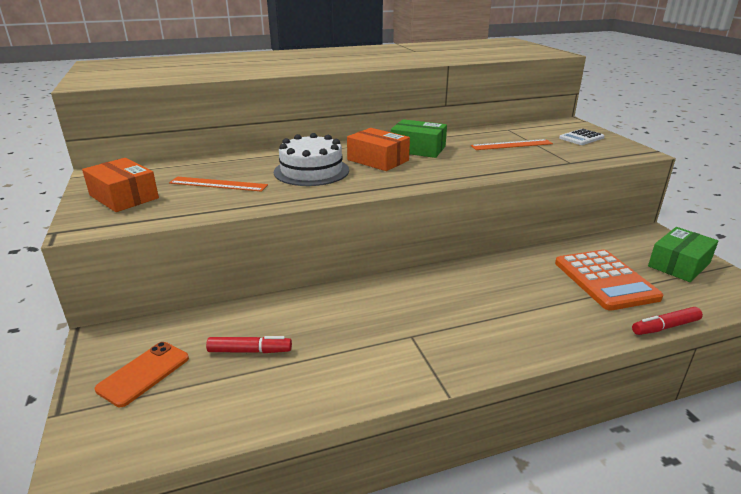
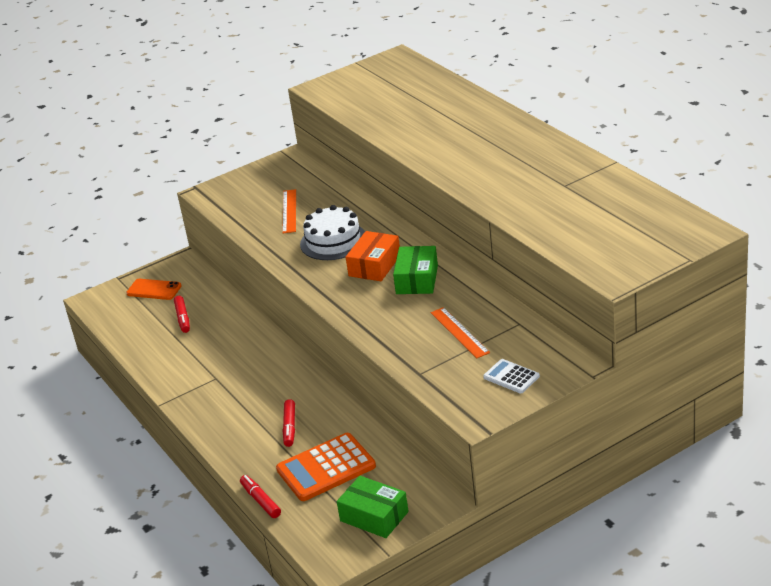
camera: 80 degrees right, 5 degrees up
(124, 197) = (253, 185): orange box -> none
(531, 293) = (289, 427): none -> red marker

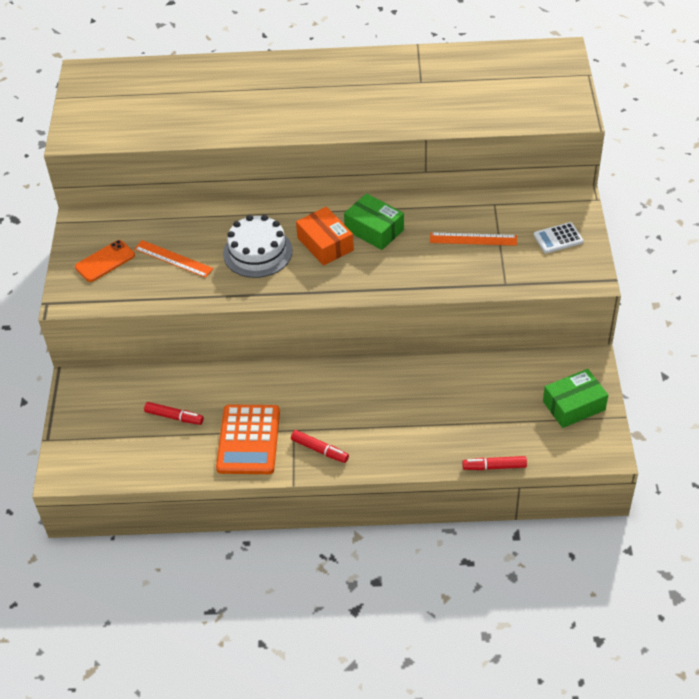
camera: 60 degrees left, 15 degrees up
(154, 290) = (101, 420): orange phone -> orange phone (105, 261)
(289, 427) = (414, 409): red marker -> red marker (319, 450)
(326, 468) = (489, 409): orange calculator -> orange calculator (248, 440)

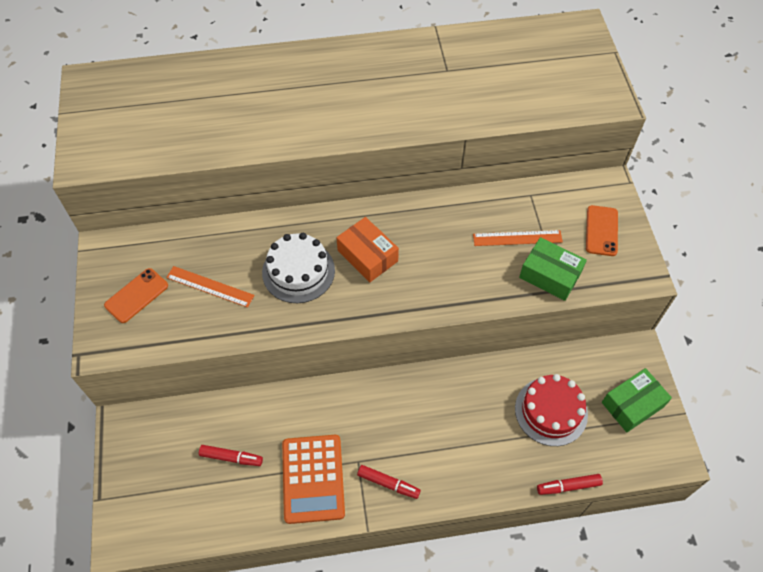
camera: 10 degrees left, 10 degrees up
(374, 230) = (415, 235): green box -> green box (550, 275)
(490, 404) = (551, 411): none -> red cake
(558, 238) = (601, 231): white calculator -> orange phone

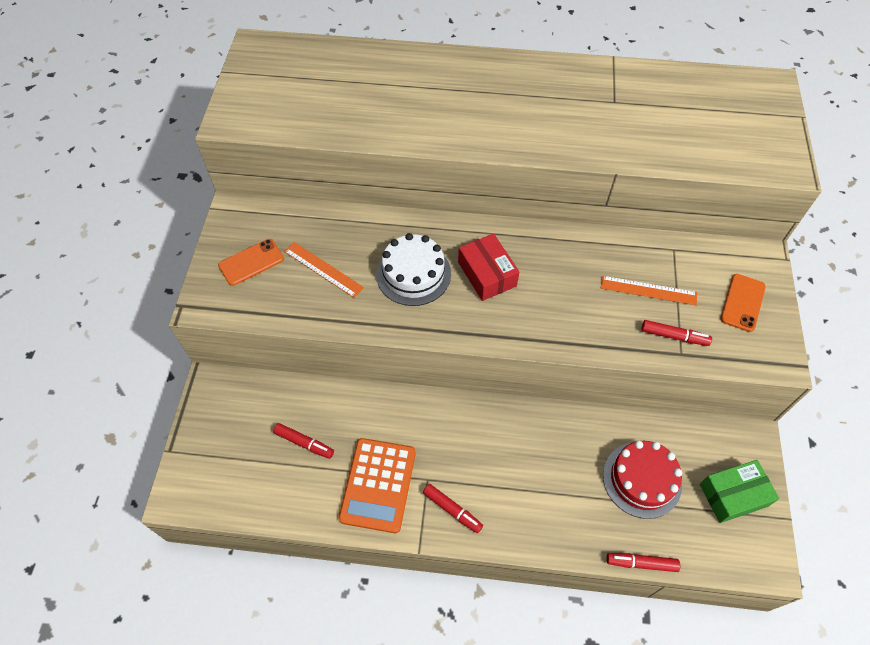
camera: 15 degrees right, 0 degrees up
(367, 256) = (487, 274): orange box -> red box
(550, 275) = (674, 336): green box -> red marker

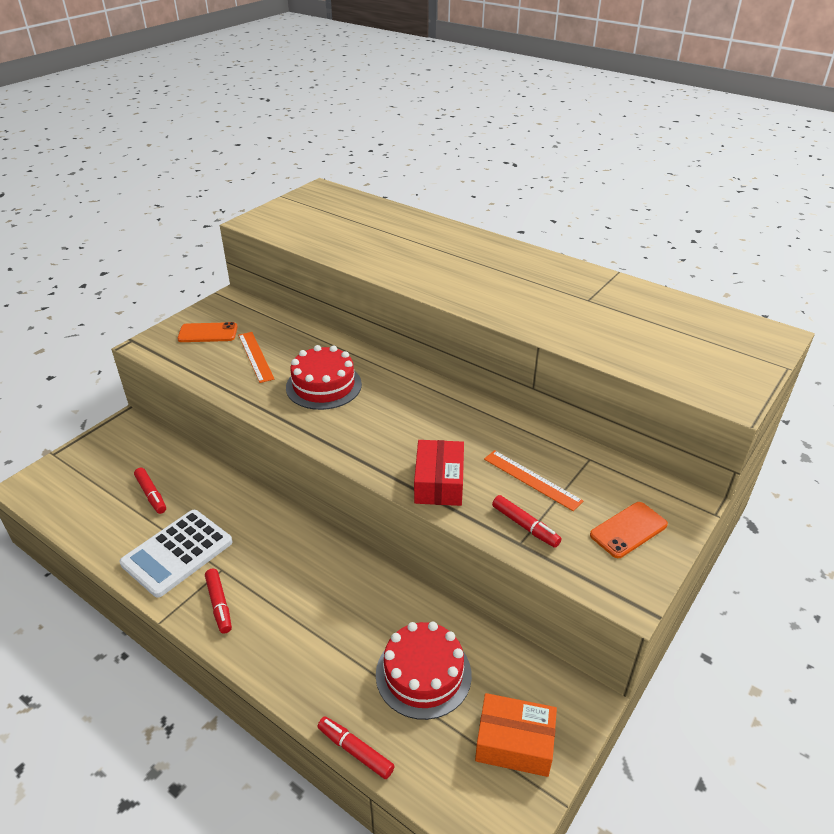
camera: 30 degrees right, 20 degrees down
(378, 485) = (177, 553): orange calculator -> white calculator
(413, 274) = (323, 385): white cake -> red cake
(487, 274) = (386, 409): red box -> red box (439, 483)
(733, 495) = (514, 743): green box -> orange box

